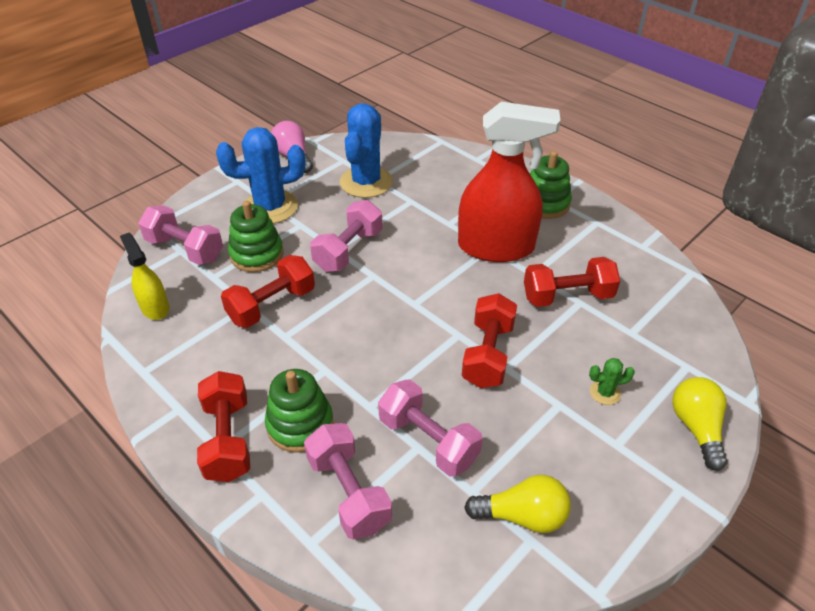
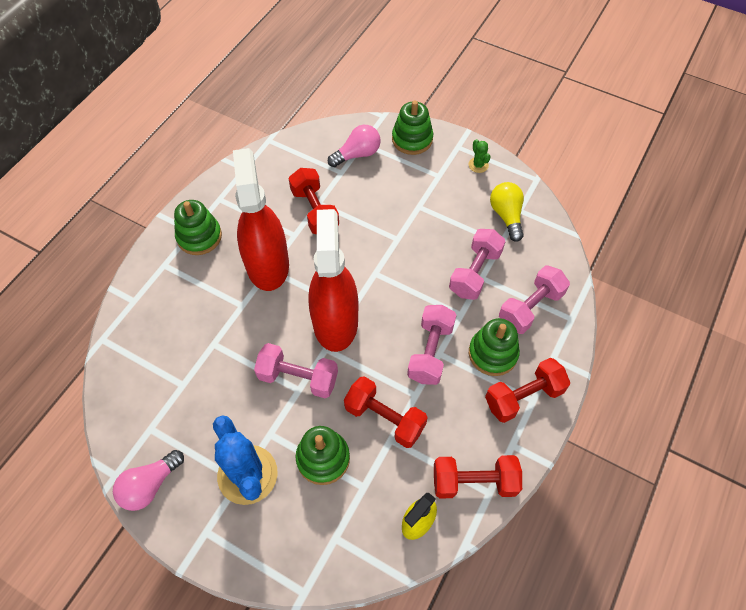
camera: 105 degrees left, 15 degrees up
(185, 249) = (332, 534): pink dumbbell -> pink dumbbell (430, 352)
(366, 182) = (188, 393): blue cactus -> none
(403, 288) = (335, 321): none -> red spray bottle
(488, 354) = (389, 251): red dumbbell -> red dumbbell (474, 482)
(605, 393) = (400, 183): green cactus -> green cactus (478, 165)
(664, 355) = (357, 154): none -> pink light bulb
(696, 428) = (412, 139): yellow light bulb -> green stacking toy

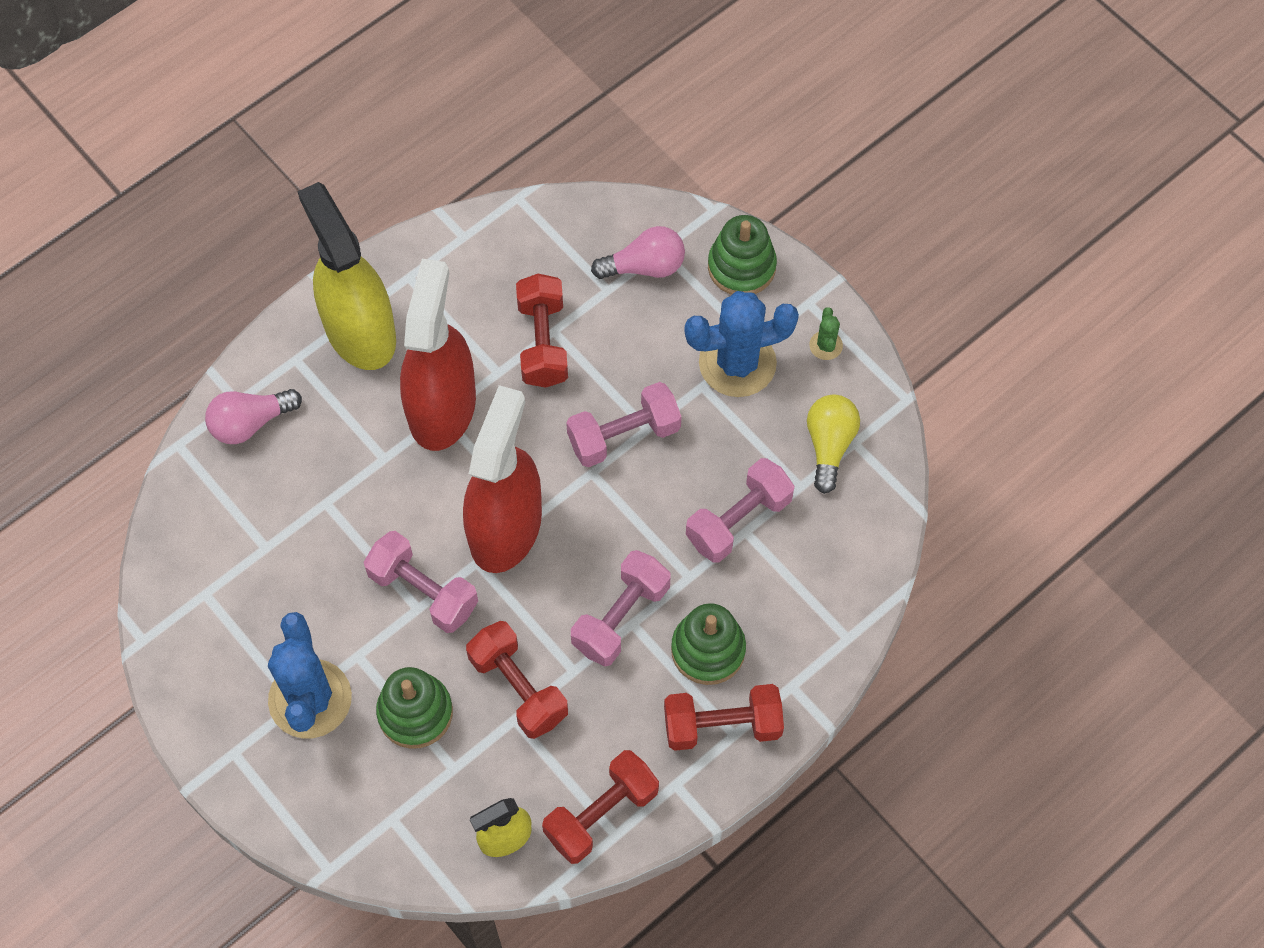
camera: 20 degrees right, 5 degrees up
(150, 485) = (182, 669): pink light bulb -> pink light bulb (250, 423)
(199, 237) = (359, 330): green stacking toy -> yellow spray bottle
(433, 188) = (737, 363): none -> blue cactus
(474, 482) = (601, 814): red dumbbell -> red dumbbell turned 60 degrees counterclockwise
(530, 308) = (795, 601): pink dumbbell -> pink dumbbell (624, 435)

